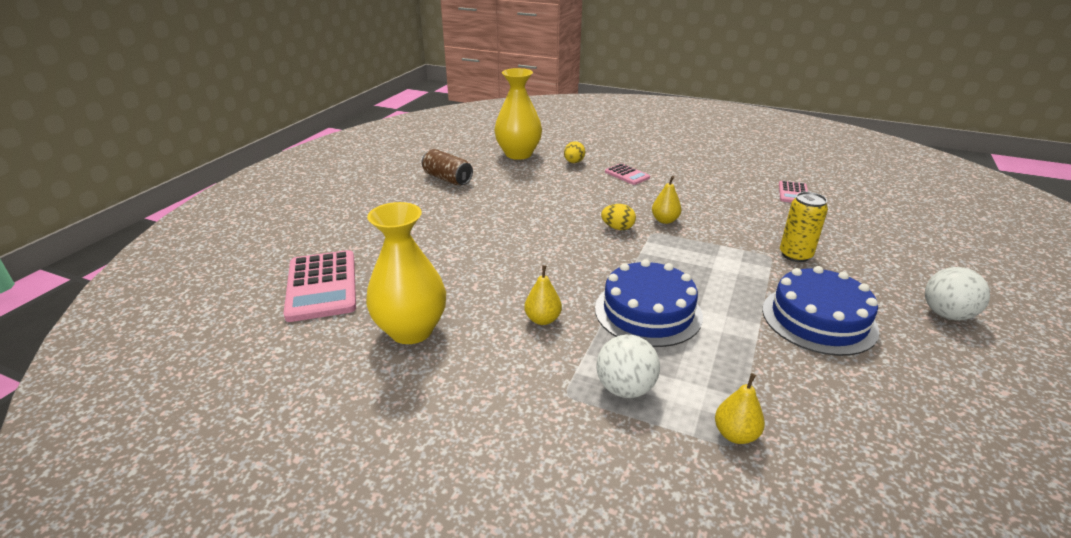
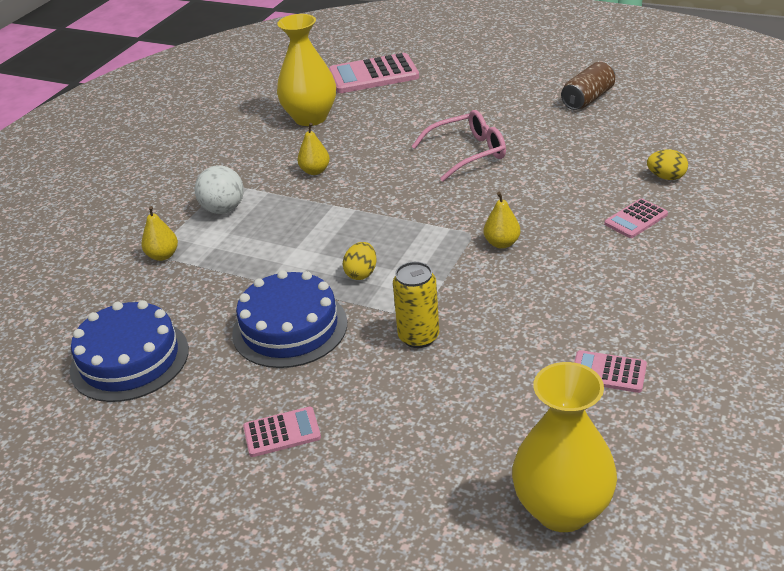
camera: 95 degrees right, 5 degrees up
(518, 154) = (680, 136): yellow vase -> yellow vase (562, 509)
(524, 231) = (467, 153): none -> pink glasses
(617, 228) = (479, 209): yellow egg -> yellow egg (361, 273)
(648, 312) = (318, 223): blue cake -> blue cake (129, 359)
(946, 314) = (282, 432): white ball -> pink calculator

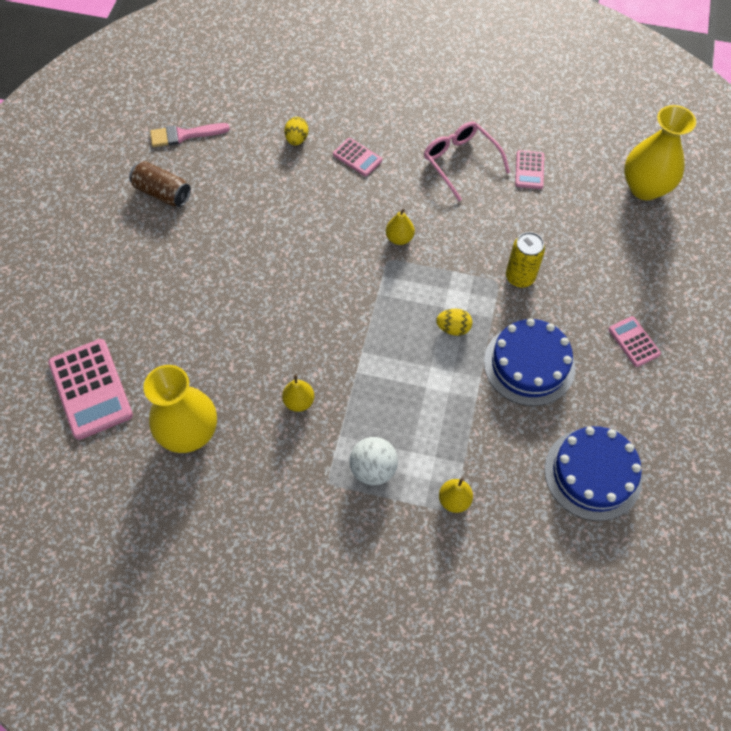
camera: 105 degrees left, 25 degrees up
(467, 153) = (262, 277): pink glasses -> pink glasses (460, 162)
(670, 108) = (184, 135): none -> pink brush

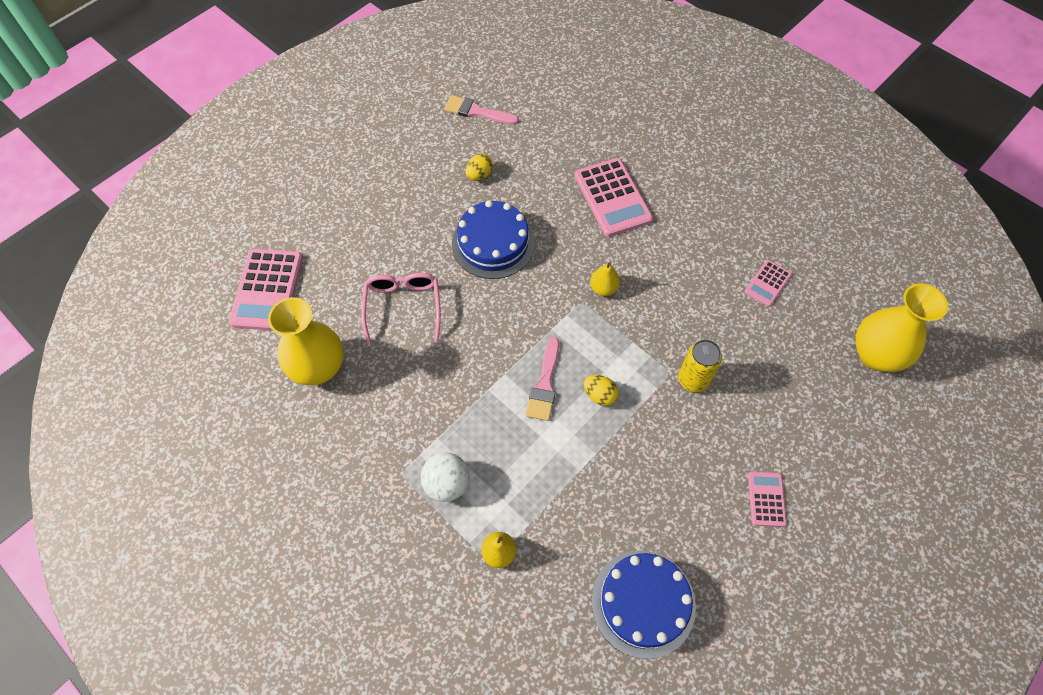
camera: 30 degrees right, 0 degrees up
(162, 193) = (427, 153): brown can -> none
(297, 139) = (569, 157): yellow egg -> yellow egg (479, 175)
(299, 401) = (423, 389): yellow pear -> none
(357, 157) = (612, 198): pink calculator -> pink calculator, size x1.88
(402, 343) = (544, 384): none -> pink brush
(460, 162) = (705, 245): pink glasses -> pink glasses (403, 307)
(529, 364) = (649, 466): blue cake -> blue cake (493, 243)

